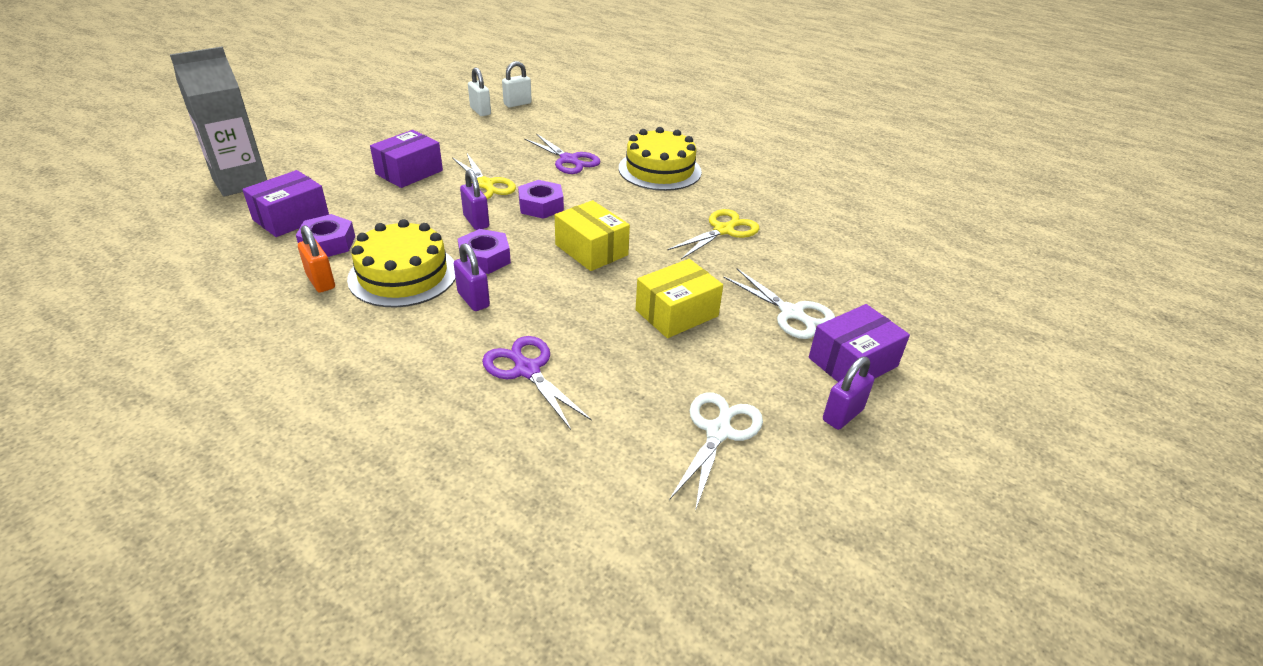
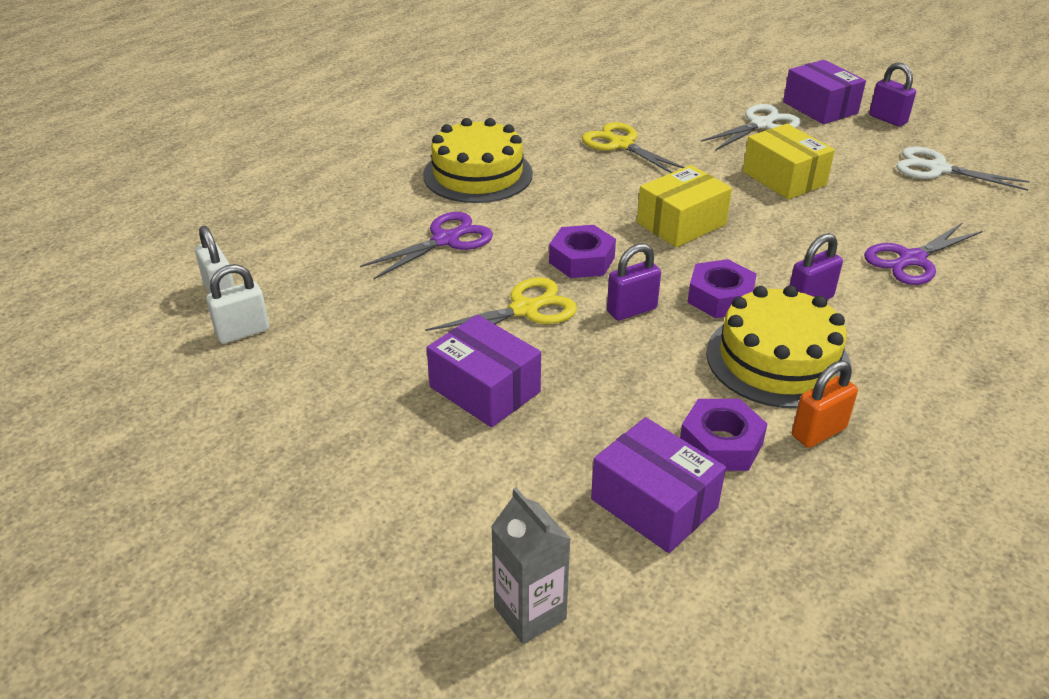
camera: 85 degrees left, 0 degrees up
(240, 182) = (530, 613): grey carton -> grey carton, size x0.60

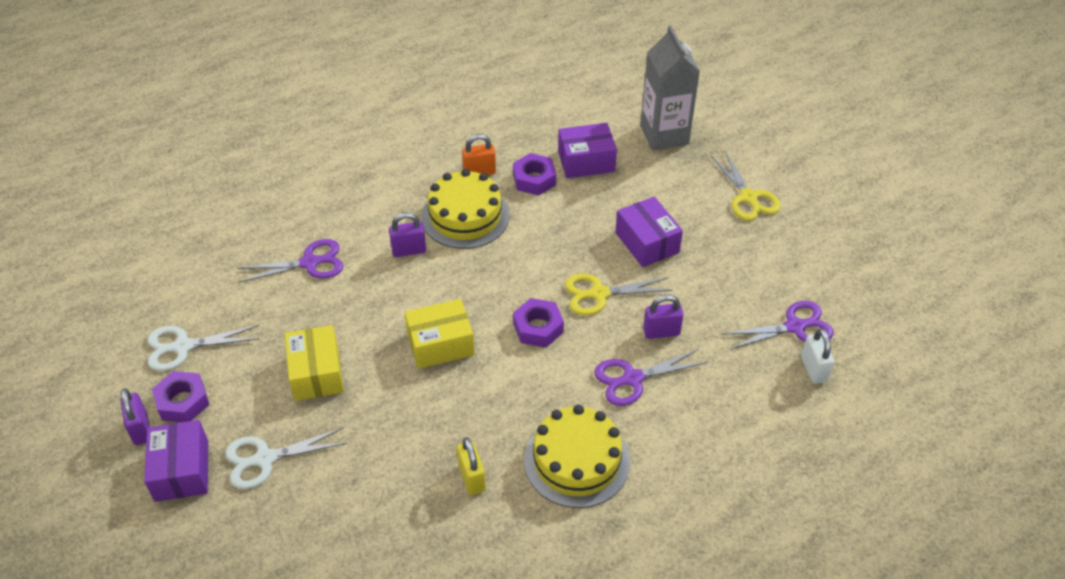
camera: 160 degrees left, 10 degrees up
(243, 332) = (795, 327): white padlock -> purple scissors
(530, 613) = (664, 135): grey carton -> grey carton, size x1.68
(570, 147) = (472, 478): none -> yellow padlock
(621, 144) = (421, 468): yellow scissors -> yellow scissors (749, 198)
(631, 310) = (529, 274): purple padlock -> purple padlock (661, 332)
(654, 503) = (586, 161): purple box -> purple box turned 75 degrees counterclockwise
(720, 297) = (464, 268): purple nut -> purple nut (183, 401)
(936, 169) = (182, 347): white scissors -> white scissors turned 120 degrees clockwise

